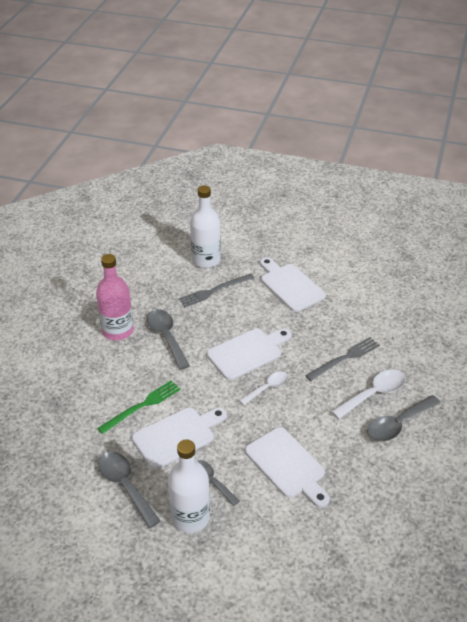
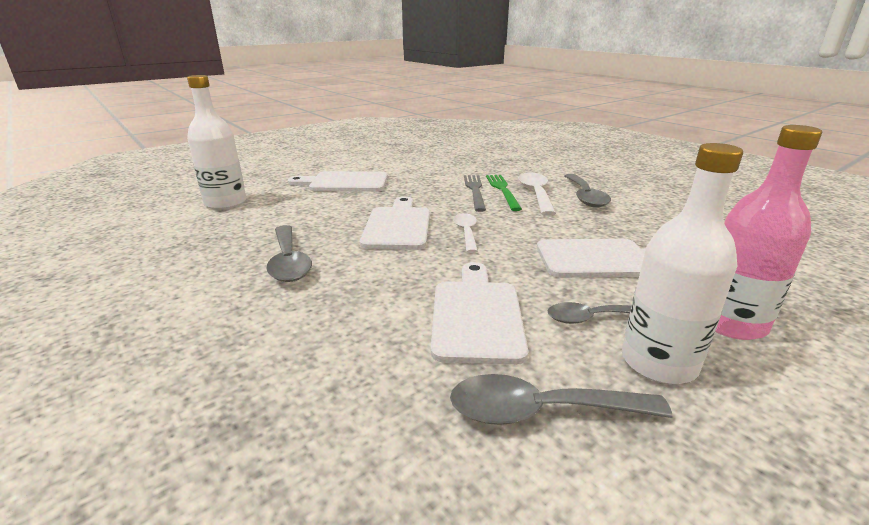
camera: 55 degrees left, 15 degrees down
(118, 330) = (205, 292): pink bottle -> pink bottle (730, 323)
(142, 406) = (380, 325): green fork -> green fork (502, 190)
(166, 337) = (289, 262): grey spoon -> grey spoon turned 120 degrees counterclockwise
(214, 291) = (277, 213): grey fork -> none

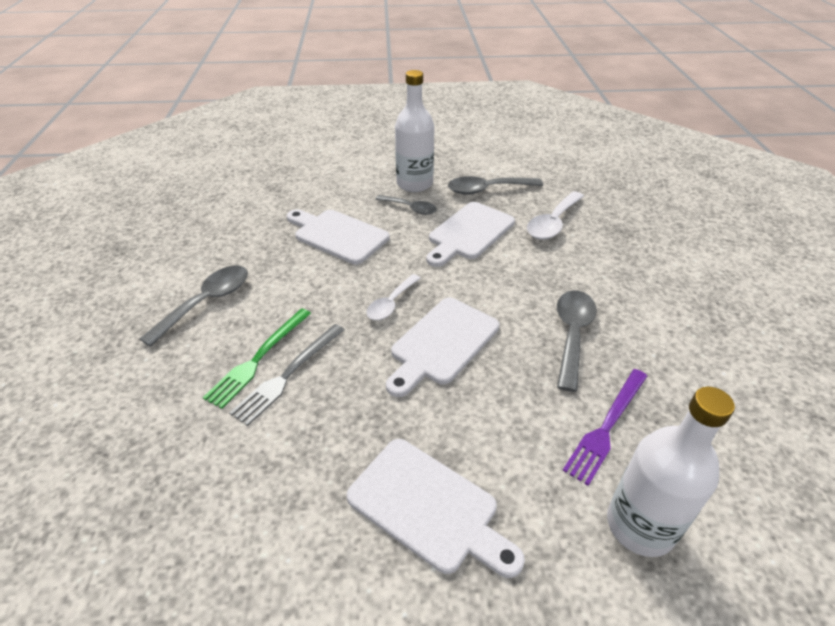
camera: 145 degrees left, 15 degrees up
(248, 226) = (607, 426): none -> purple fork
(536, 194) = (240, 332): white spoon -> white spoon (553, 223)
(541, 411) = (487, 189): grey spoon -> grey spoon turned 135 degrees clockwise
(730, 323) = (350, 182): pink bottle -> none

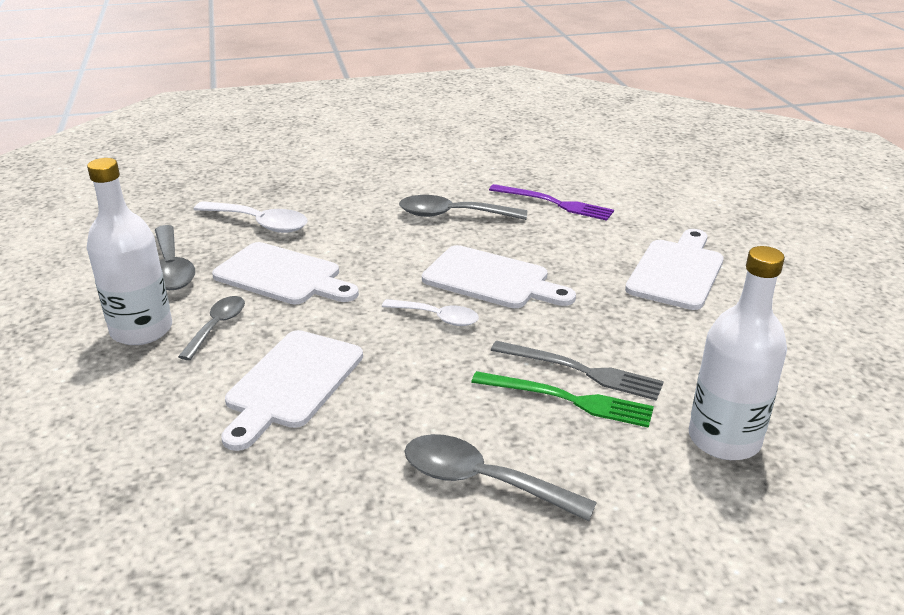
camera: 100 degrees left, 10 degrees down
(640, 525) = (633, 195): white bottle -> white bottle (724, 439)

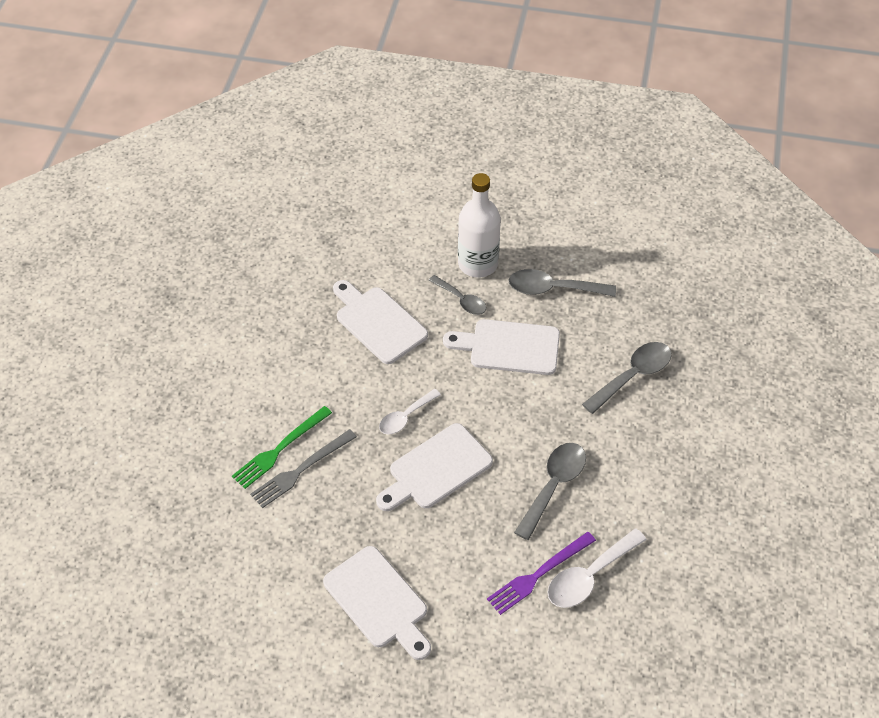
camera: 115 degrees right, 20 degrees up
(259, 223) = (601, 351): white spoon -> white spoon (589, 576)
(283, 276) = (509, 347): white cutting board -> white cutting board turned 45 degrees clockwise
(482, 481) = (244, 380): grey spoon -> grey spoon (632, 376)
(724, 439) = (198, 508): white bottle -> none

